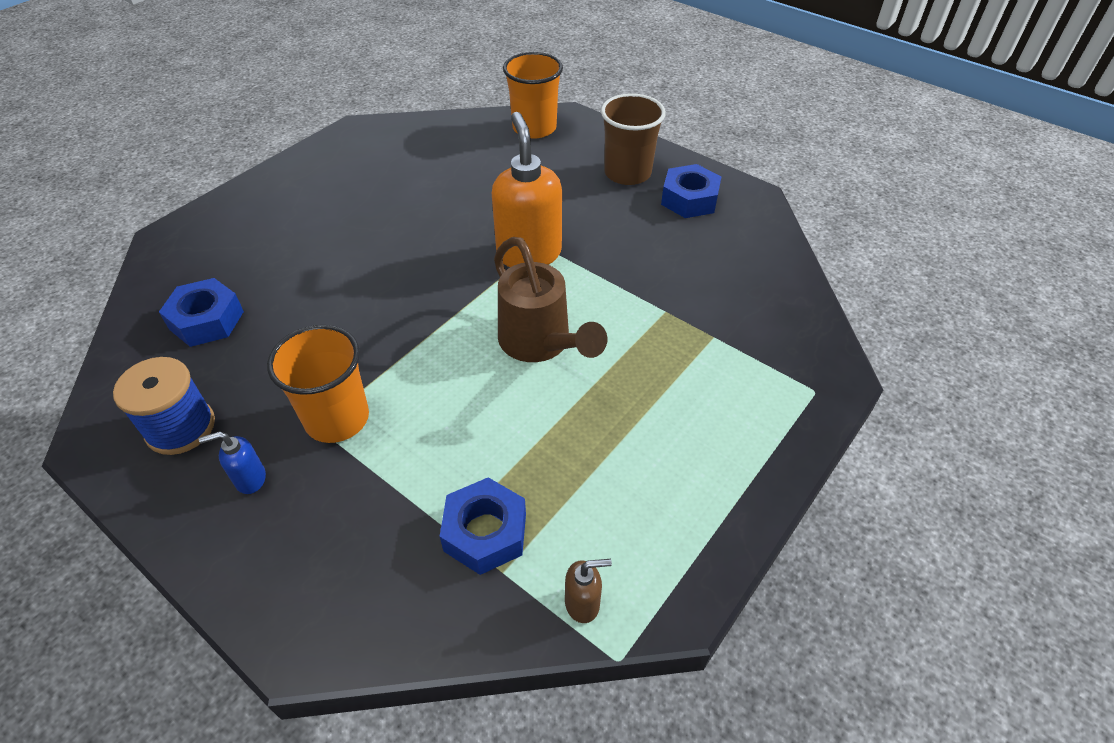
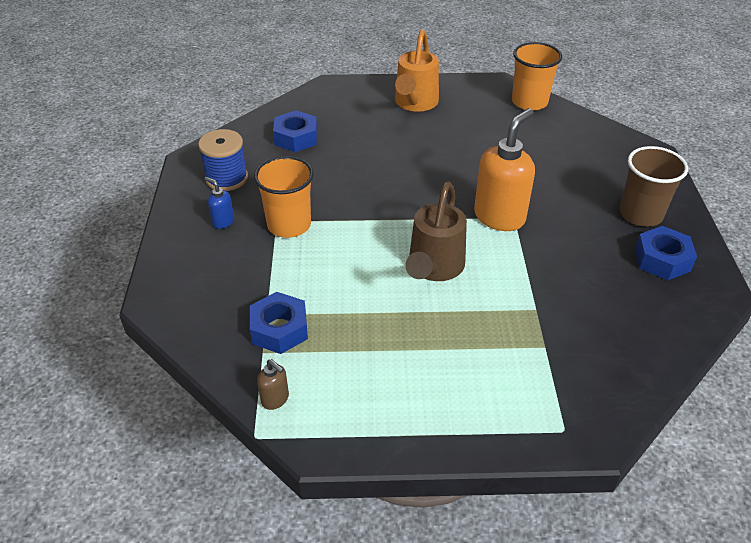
camera: 50 degrees right, 5 degrees down
(297, 199) = (414, 104): none -> orange watering can
(534, 128) = (616, 146): orange cup -> orange cup (529, 102)

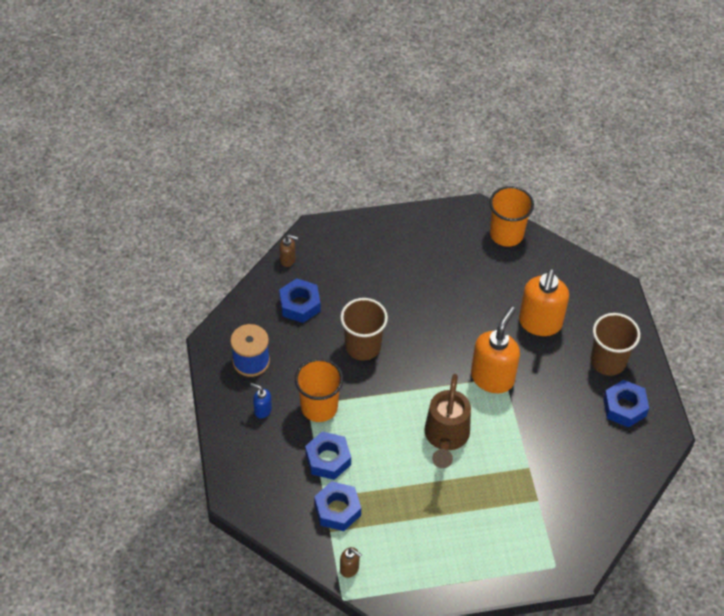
camera: 10 degrees left, 10 degrees up
(284, 275) = (328, 459): none -> blue nut
(295, 104) = (288, 260): none -> brown soap dispenser
(354, 176) = (363, 346): none -> brown cup
(414, 104) = (400, 248): orange watering can -> none
(560, 174) = (540, 323): none -> orange soap dispenser

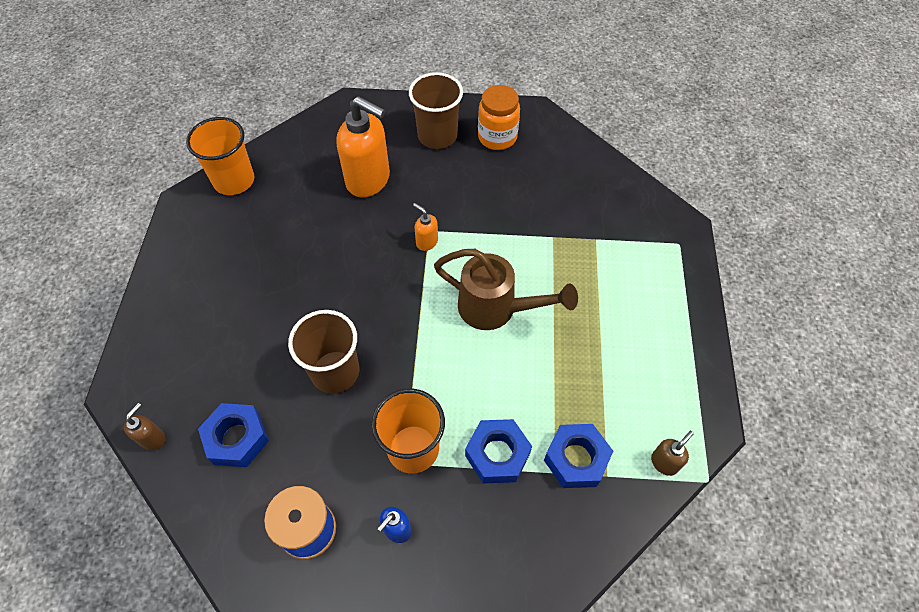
camera: 75 degrees left, 5 degrees up
(492, 378) = (426, 242): orange soap dispenser -> orange soap dispenser, size x0.45
(624, 407) = (497, 137): blue nut -> orange jar

